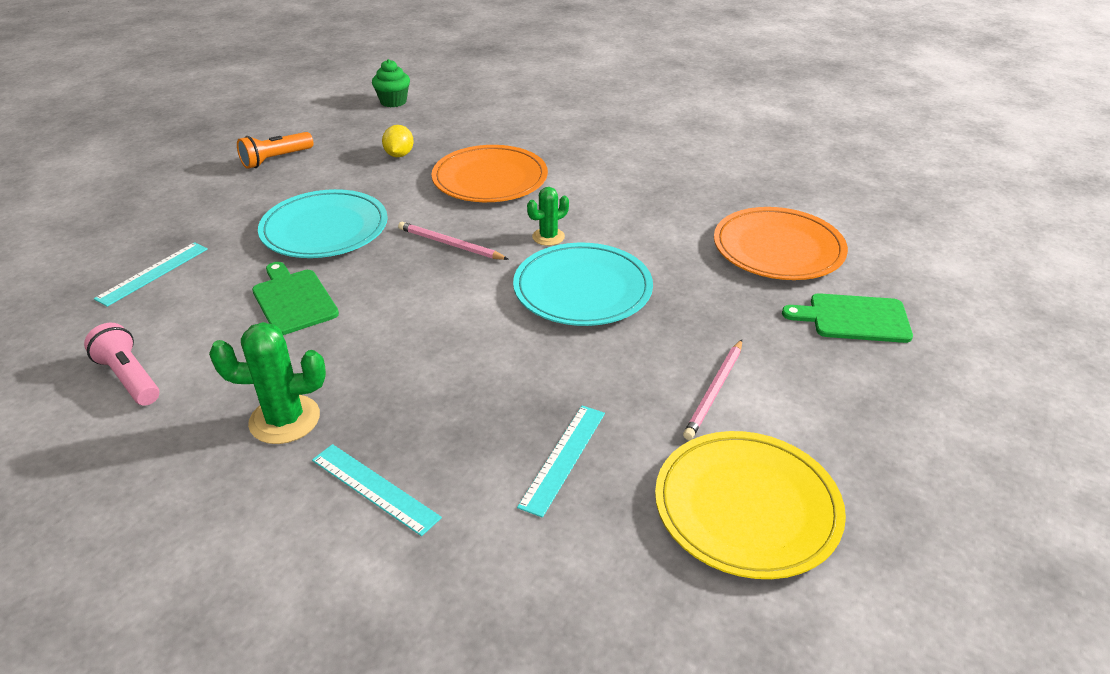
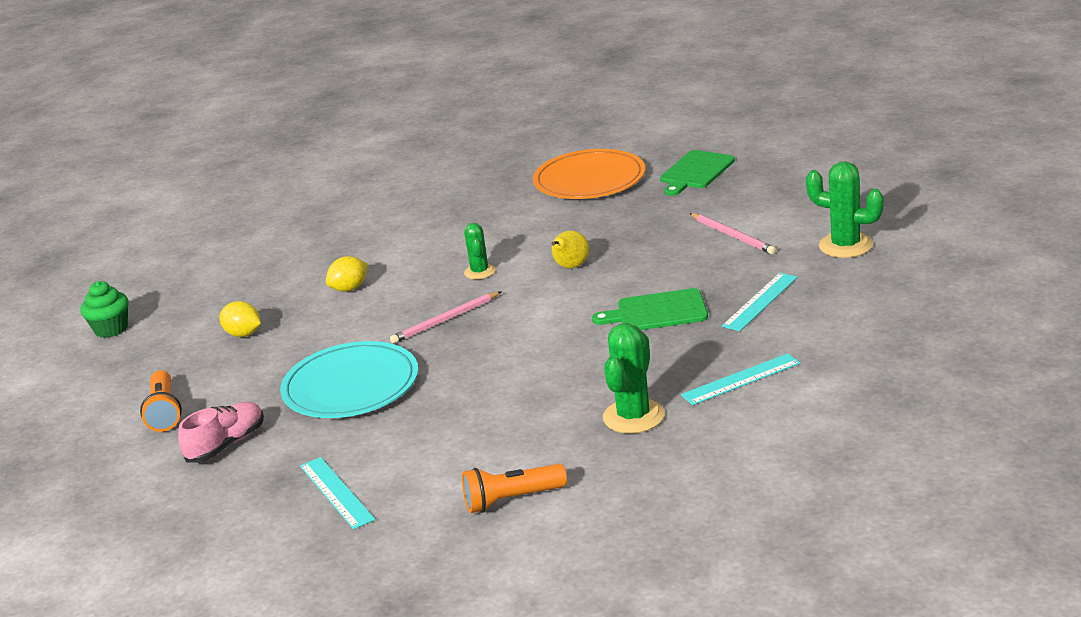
camera: 60 degrees left, 10 degrees down
(129, 378) = (512, 500): pink flashlight -> orange flashlight
(229, 200) = (226, 445): none -> pink shoe
(293, 300) = (461, 408): green cutting board -> green cutting board (657, 312)
(490, 179) = (349, 288): orange plate -> yellow lemon
(563, 458) = (760, 301): turquoise ruler -> turquoise ruler turned 75 degrees clockwise
(582, 289) = (570, 267): turquoise plate -> yellow pear
(747, 507) = (845, 246): yellow plate -> green cactus

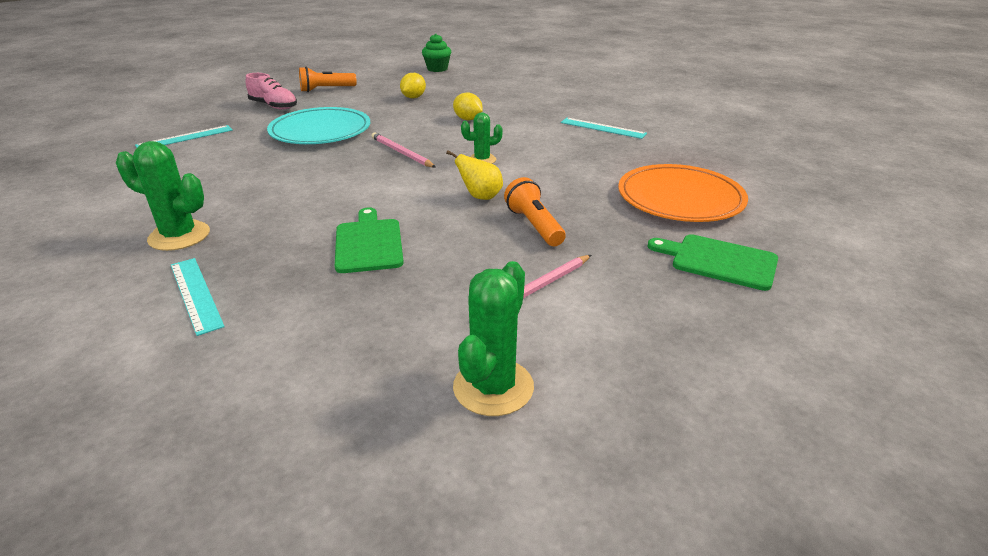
camera: 80 degrees right, 5 degrees up
(512, 500) = (108, 191): orange flashlight -> orange flashlight (534, 225)
(760, 301) = (360, 308): turquoise ruler -> turquoise ruler (602, 128)

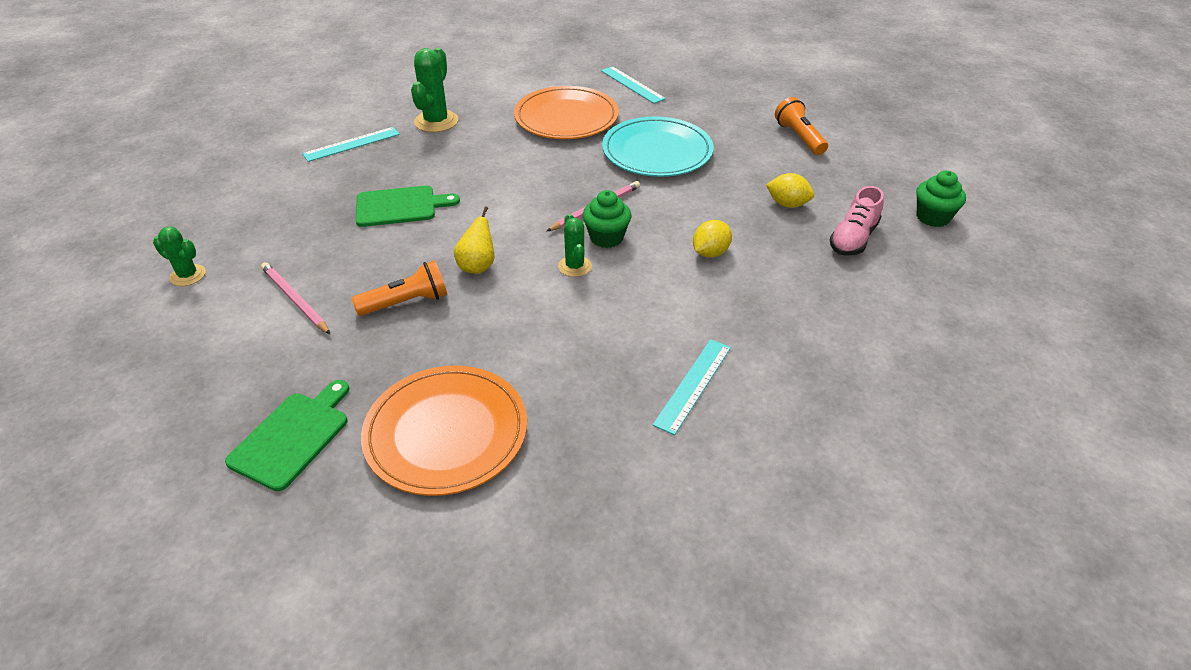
camera: 90 degrees right, 10 degrees up
(229, 165) = (566, 117): none -> orange plate
(274, 106) = (729, 114): pink shoe -> pink shoe (853, 239)
(444, 149) = (606, 237): none -> green cupcake
(493, 387) = (188, 275): green cactus -> green cactus, size x0.61

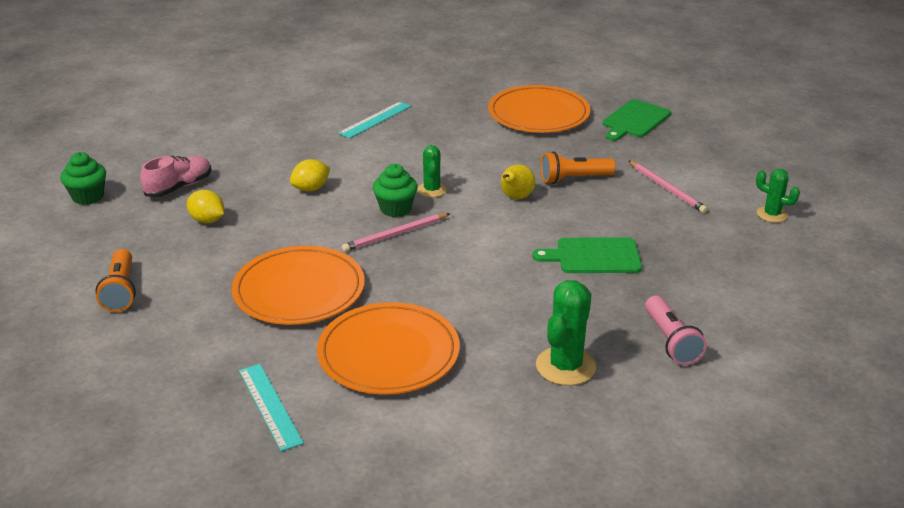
camera: 170 degrees left, 10 degrees down
(351, 144) = (671, 341): turquoise ruler -> pink flashlight
(657, 151) = (299, 290): turquoise plate -> orange plate

